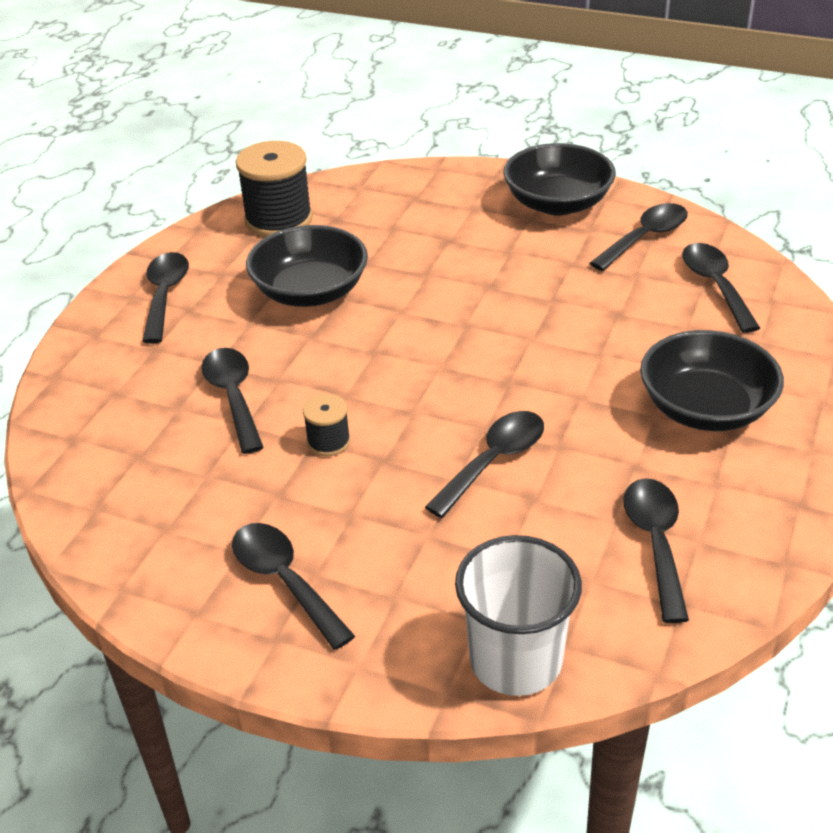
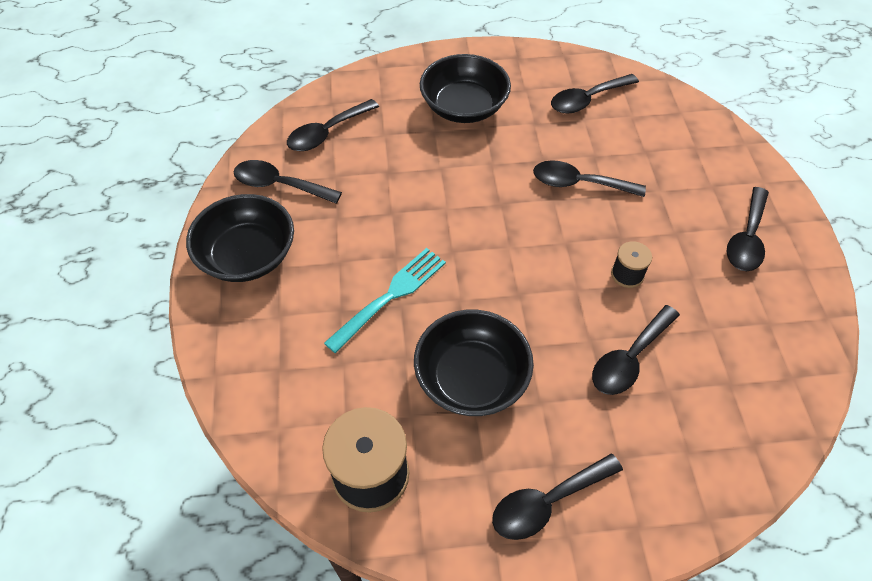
camera: 120 degrees left, 15 degrees up
(440, 270) = (389, 297): none -> turquoise fork
(515, 660) = (705, 126): white cup -> none

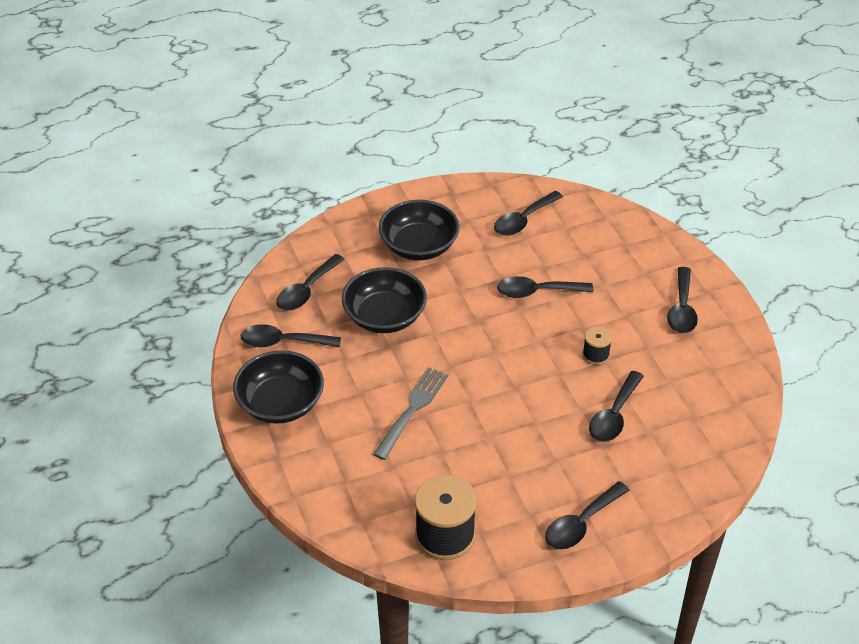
camera: 15 degrees left, 10 degrees down
(389, 297) = (412, 410): turquoise fork -> grey fork
(471, 378) = (498, 454): black bowl -> black bowl (384, 316)

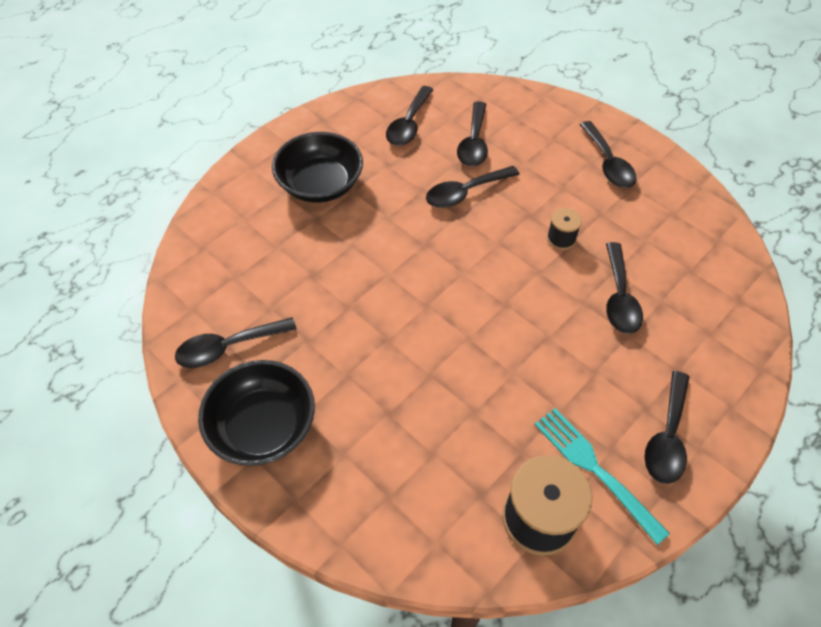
camera: 25 degrees left, 10 degrees up
(307, 290) = (225, 275): black spoon -> black spoon (474, 142)
(384, 316) = (326, 275): black bowl -> none
(412, 410) = (415, 374): grey fork -> none
(509, 523) = (596, 470): none -> turquoise fork

